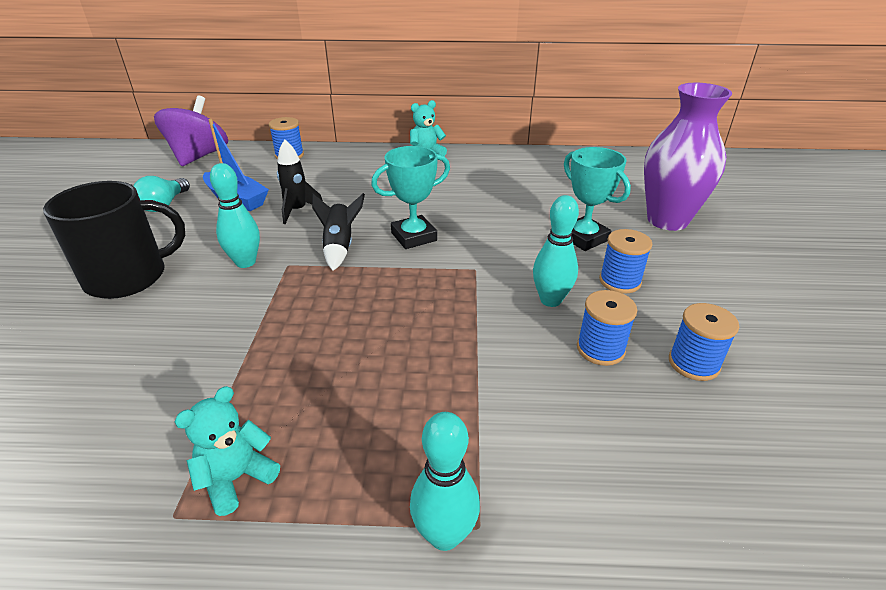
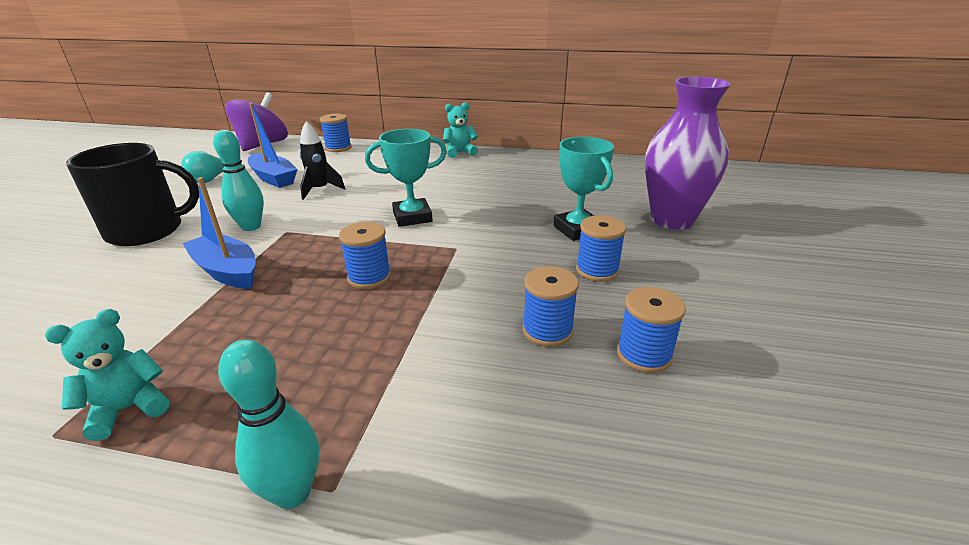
camera: 10 degrees right, 5 degrees down
(250, 318) = (227, 271): none -> blue boat
(339, 247) = (340, 220): black rocket -> none
(404, 310) = (369, 277): none -> blue spool
(550, 300) = (517, 281): turquoise bowling pin -> none

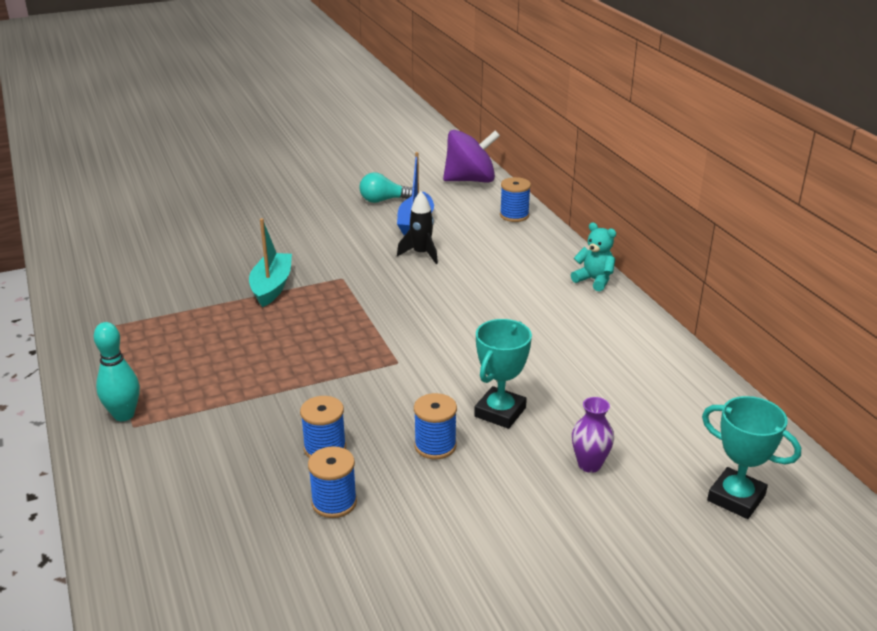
camera: 55 degrees right, 0 degrees up
(129, 408) = (138, 335): turquoise teddy bear -> none
(147, 230) = (287, 228): black mug -> none
(227, 271) = (272, 287): blue boat -> turquoise boat
(251, 227) = (333, 261): turquoise bowling pin -> none
(369, 277) = (318, 344): blue spool -> none
(412, 217) = (425, 319): turquoise trophy -> turquoise trophy (736, 498)
(672, 220) = (589, 465): purple vase -> purple vase, size x0.48

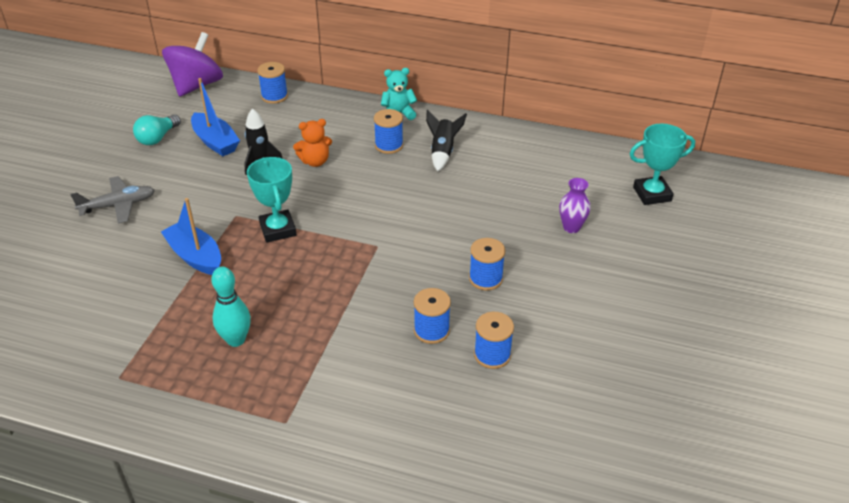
camera: 50 degrees left, 10 degrees up
(124, 415) = (264, 421): turquoise bowling pin -> turquoise bowling pin (236, 340)
(272, 287) = (195, 256): turquoise boat -> blue boat
(286, 228) = (118, 205): none -> grey plane
(461, 276) = (315, 161): none -> orange teddy bear
(500, 412) = (484, 232): turquoise trophy -> turquoise trophy (278, 229)
(541, 299) = (389, 145): none -> blue spool
(580, 330) = (443, 152): none -> black rocket

